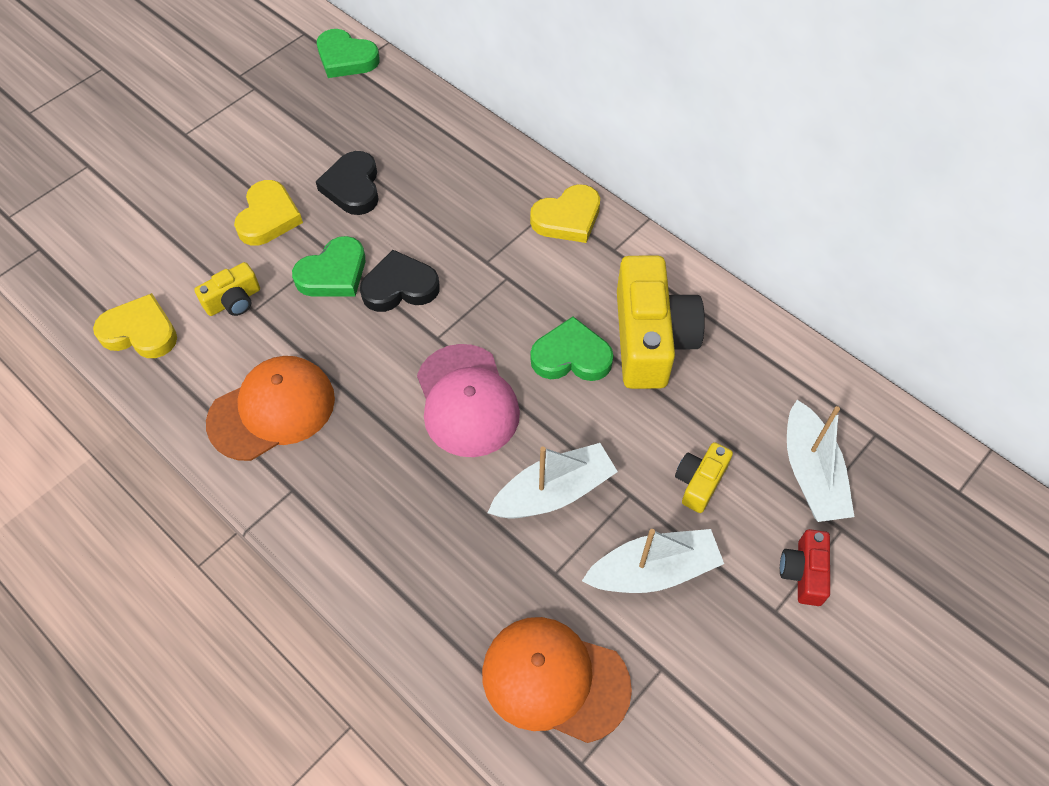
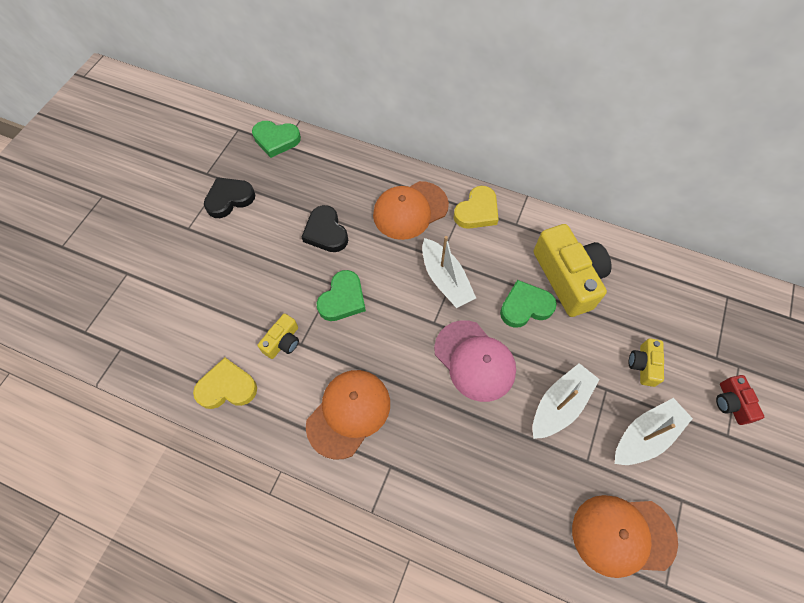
camera: 20 degrees left, 5 degrees up
(268, 217) = (278, 272): yellow heart -> none
(400, 287) = (392, 294): black heart -> black heart (229, 199)
(477, 191) = (410, 210): none -> orange cap
(811, 473) = (704, 336): white boat -> white boat (445, 279)

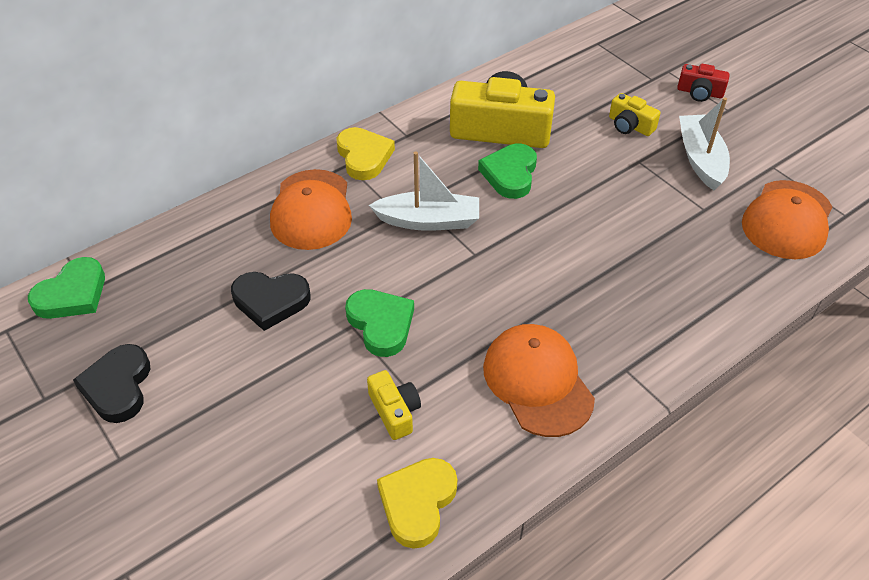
camera: 60 degrees left, 15 degrees down
(474, 360) = (545, 241): pink cap -> none
(560, 405) = (635, 200): white boat -> none

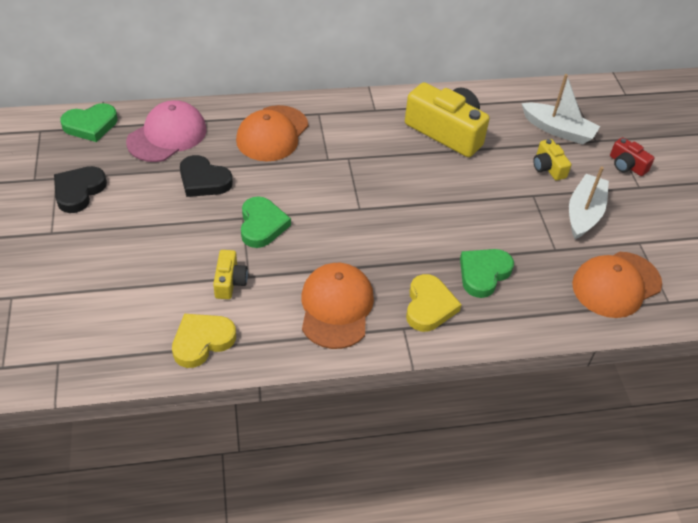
camera: 25 degrees right, 0 degrees up
(184, 265) = (167, 135): none -> pink cap
(364, 156) = (334, 112): yellow heart -> yellow heart (429, 306)
(429, 221) = (345, 173): white boat -> white boat (558, 130)
(510, 174) = (428, 165): green heart -> green heart (483, 274)

